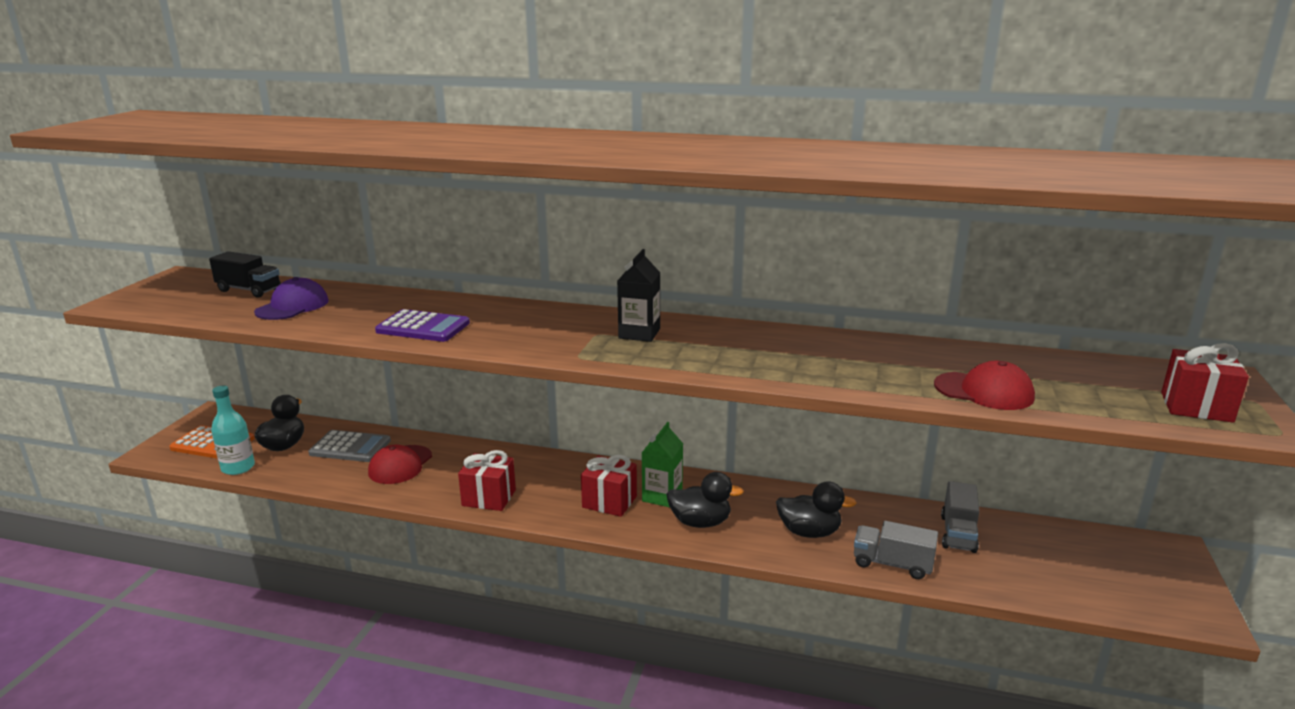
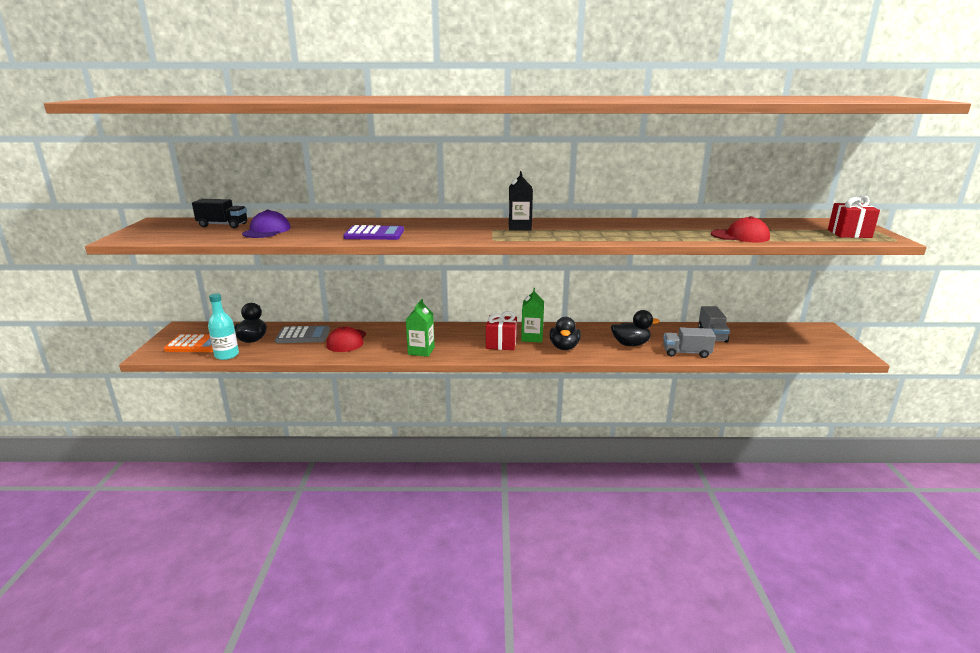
camera: 15 degrees left, 0 degrees up
(489, 498) = (421, 351): red gift -> green carton
(700, 522) = (564, 347): black duck -> black duck turned 105 degrees clockwise

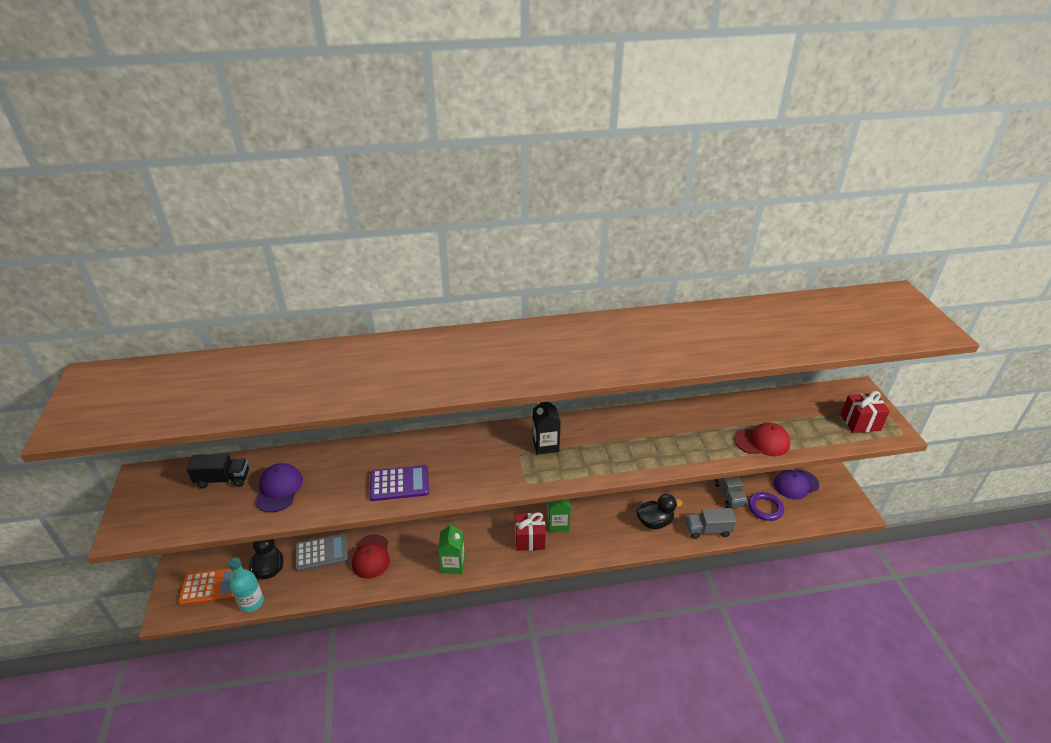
camera: 10 degrees left, 15 degrees up
(564, 347) = (592, 537): black duck -> none
(750, 345) = (765, 508): none -> purple ring
(786, 335) = (795, 484): none -> purple cap

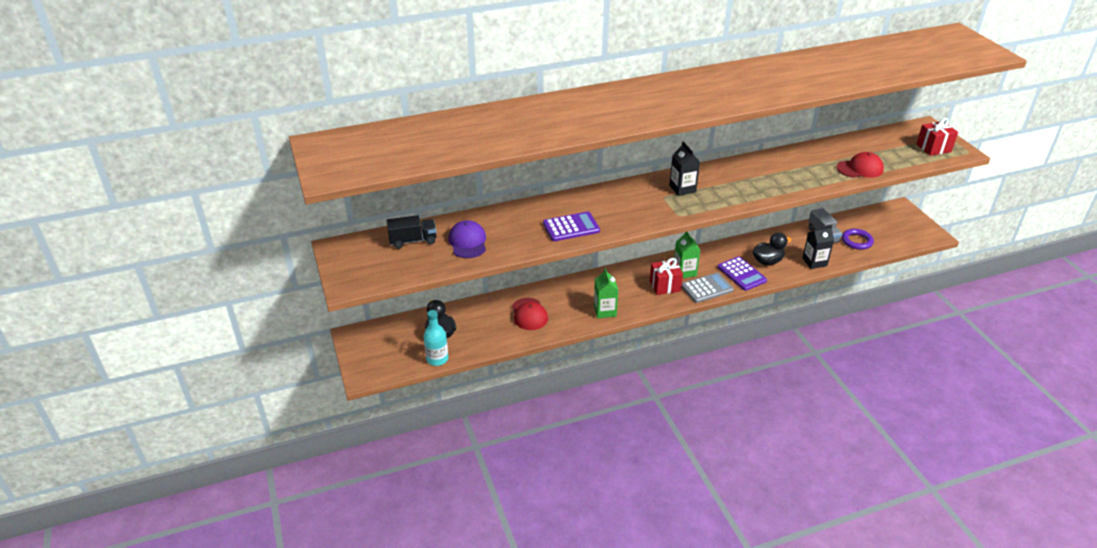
camera: 10 degrees left, 0 degrees up
(210, 587) = (392, 353): orange calculator -> none
(321, 553) = (482, 317): grey calculator -> grey calculator (707, 288)
(620, 535) = (741, 274): none -> purple calculator
(708, 530) = (814, 262): grey truck -> black carton
(795, 484) = (877, 221): purple cap -> none

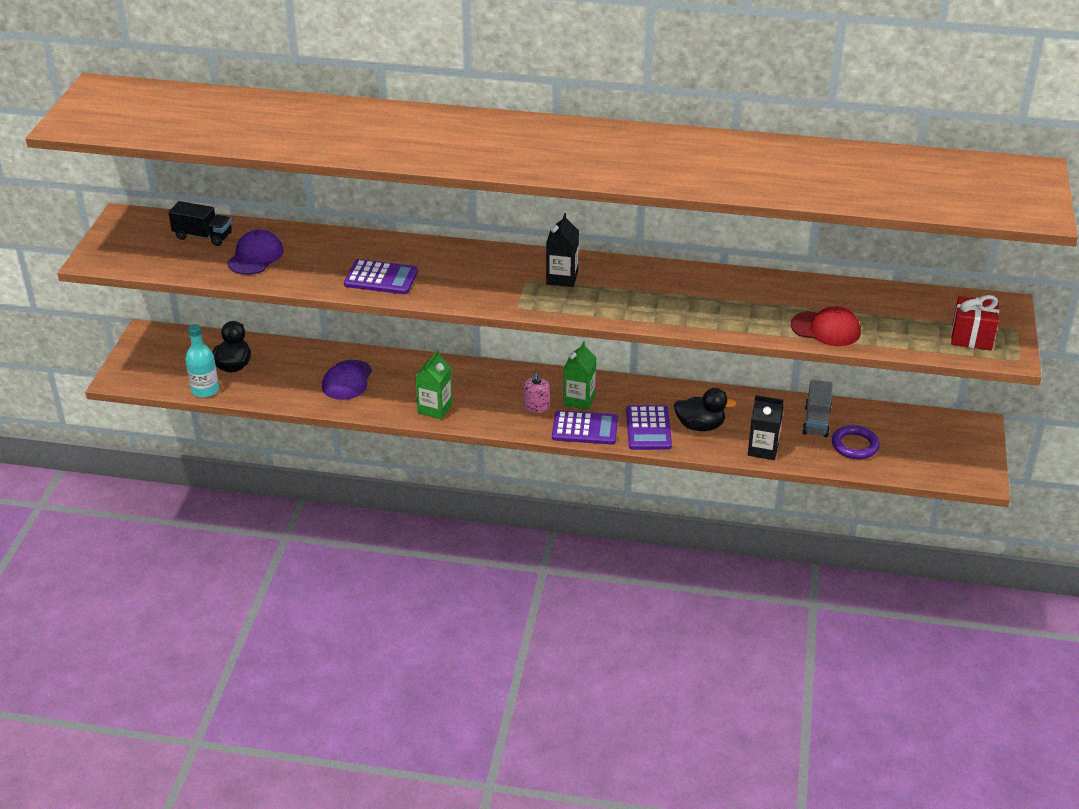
camera: 30 degrees right, 0 degrees up
(529, 314) = (347, 380): red cap -> purple cap
(665, 286) = (536, 407): red gift -> pink soap dispenser
(707, 288) = (585, 428): grey calculator -> purple calculator

